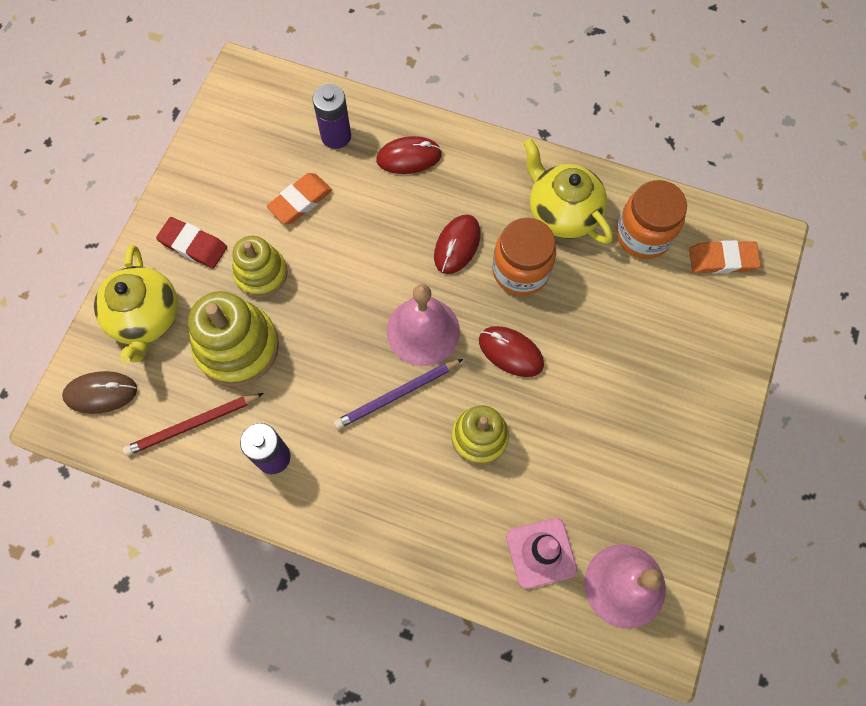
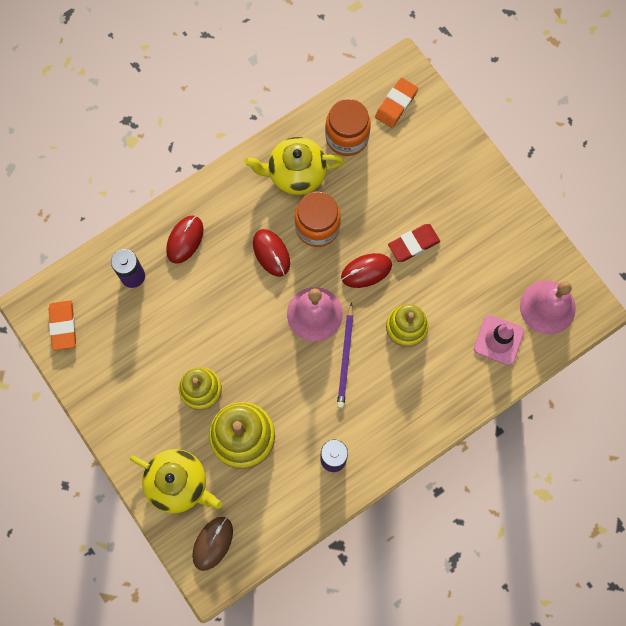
camera: 55 degrees left, 5 degrees up
(192, 425) = (276, 496): red pencil -> none
(193, 245) = (146, 421): red eraser -> red eraser (413, 244)
(300, 201) = (165, 330): orange eraser -> orange eraser (63, 326)

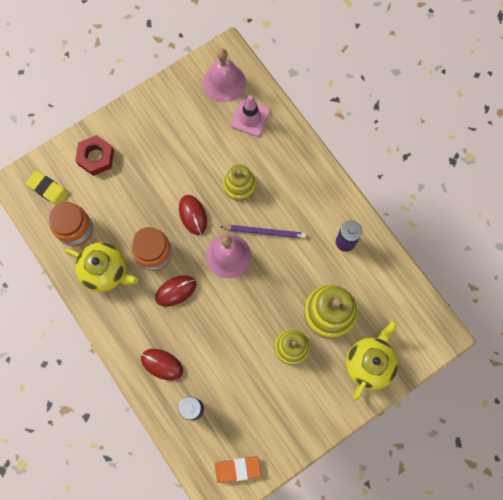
camera: 90 degrees left, 0 degrees up
(212, 543) = (415, 334): brown mouse -> none
(296, 173) = (105, 271): yellow teapot -> yellow teapot turned 60 degrees counterclockwise
(396, 104) = (48, 189): orange eraser -> yellow eraser
(413, 244) = (171, 178): red eraser -> none
(438, 156) = (96, 157): none -> red nut

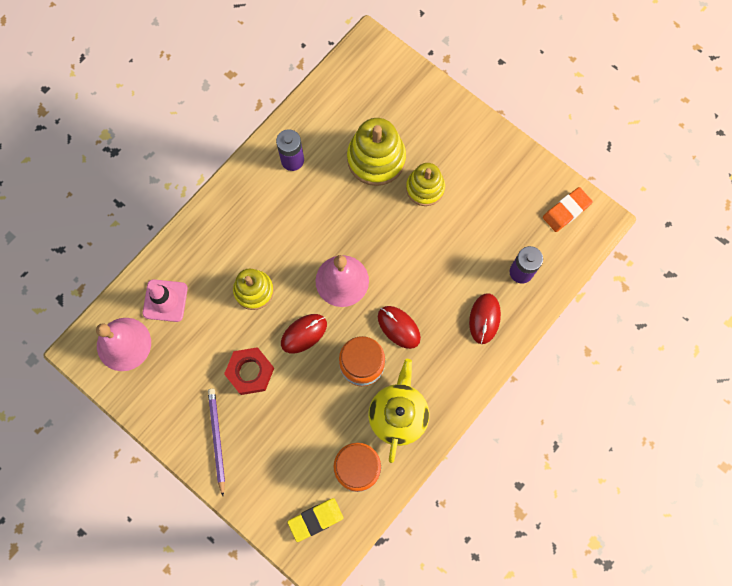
camera: 105 degrees left, 0 degrees up
(48, 189) = (315, 519): yellow eraser -> yellow eraser turned 45 degrees clockwise
(96, 157) = (259, 473): red nut -> red nut (250, 372)
(237, 469) = (566, 211): orange eraser -> orange eraser turned 75 degrees clockwise
(264, 232) = (303, 248): purple pencil -> purple pencil (217, 439)
(369, 363) = (418, 108): yellow teapot -> none

